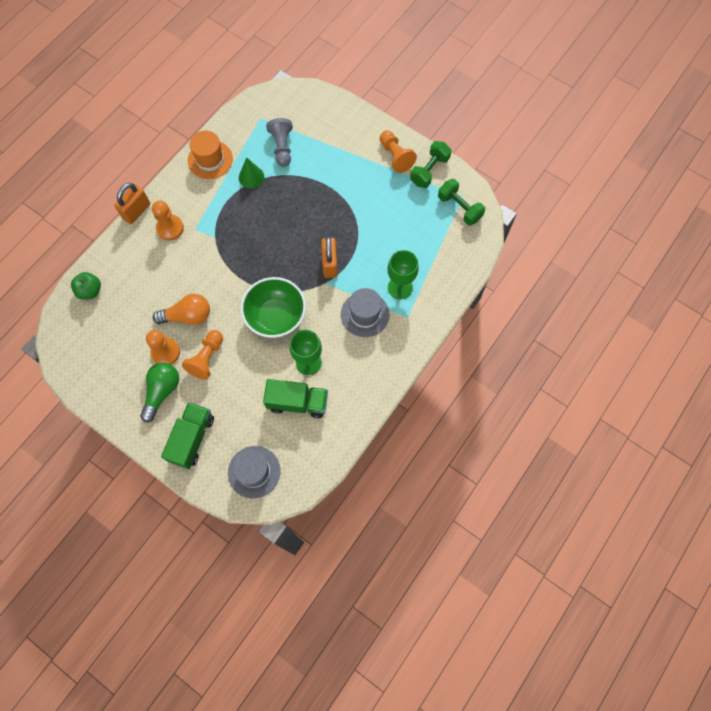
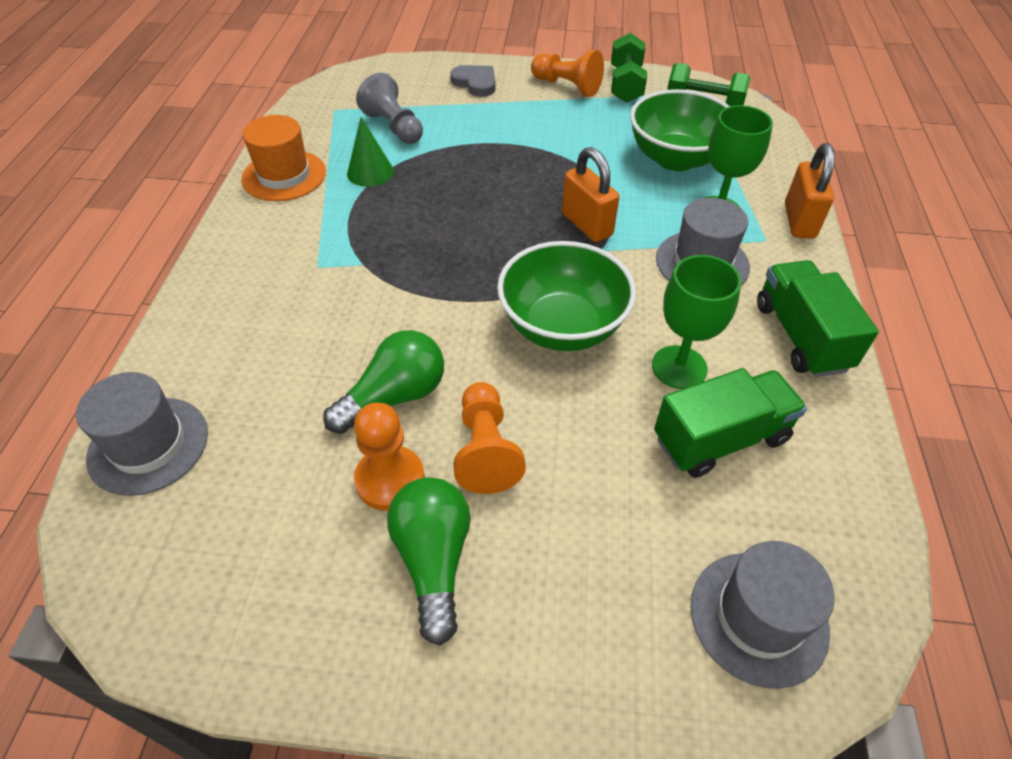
camera: 30 degrees left, 20 degrees down
(90, 291) = (148, 445): green apple -> grey hat
(136, 211) = (185, 283): orange padlock -> orange padlock (799, 221)
(170, 228) = (268, 282): orange pawn -> none
(188, 316) = (394, 397): orange light bulb -> green light bulb
(192, 438) = (571, 624): green truck -> green truck (801, 336)
(347, 130) = (475, 83): none -> grey heart
(409, 242) = (675, 158): none -> green bowl

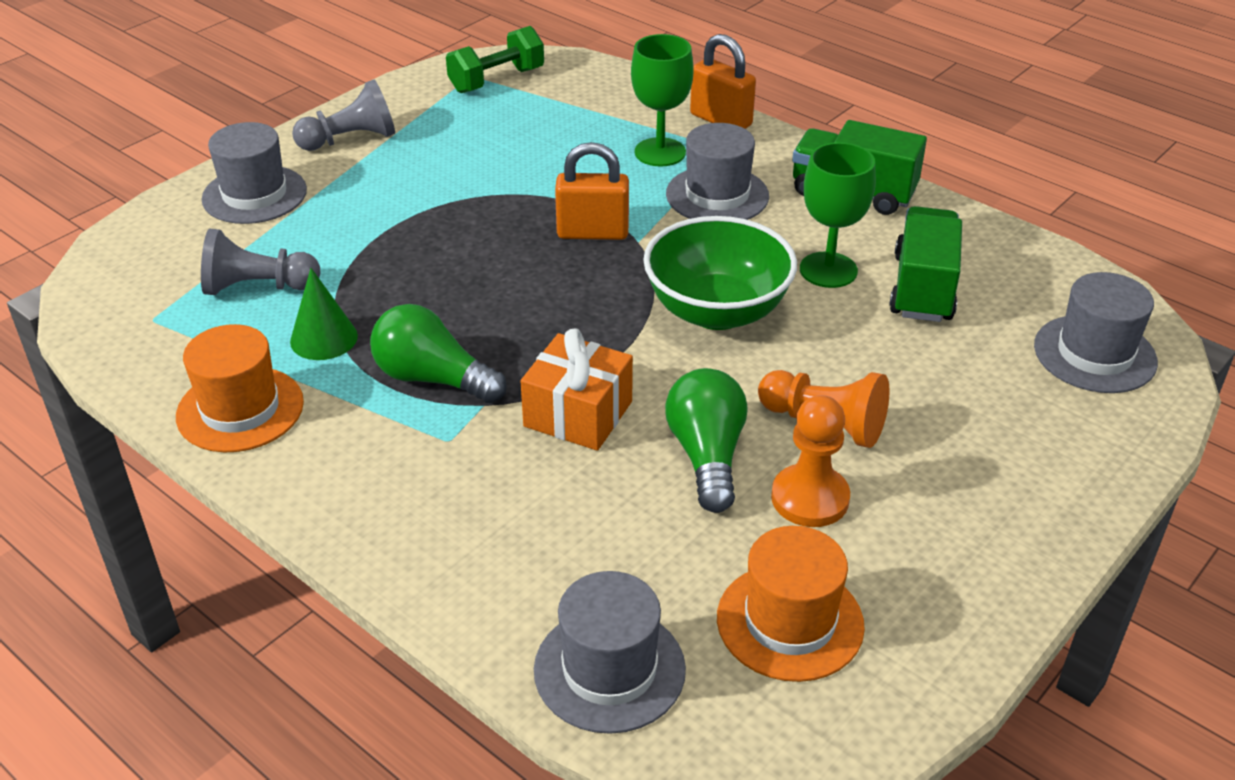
camera: 55 degrees left, 10 degrees down
(246, 528) = (790, 622): none -> orange hat
(387, 310) = (578, 414): none -> orange gift
(433, 560) = (922, 505): green light bulb -> green light bulb (433, 379)
(475, 83) = (254, 195): grey heart -> grey hat
(567, 86) = (350, 140): orange pawn -> grey pawn
(625, 85) = (401, 105): green dumbbell -> none
(675, 158) = (558, 136): green bowl -> none

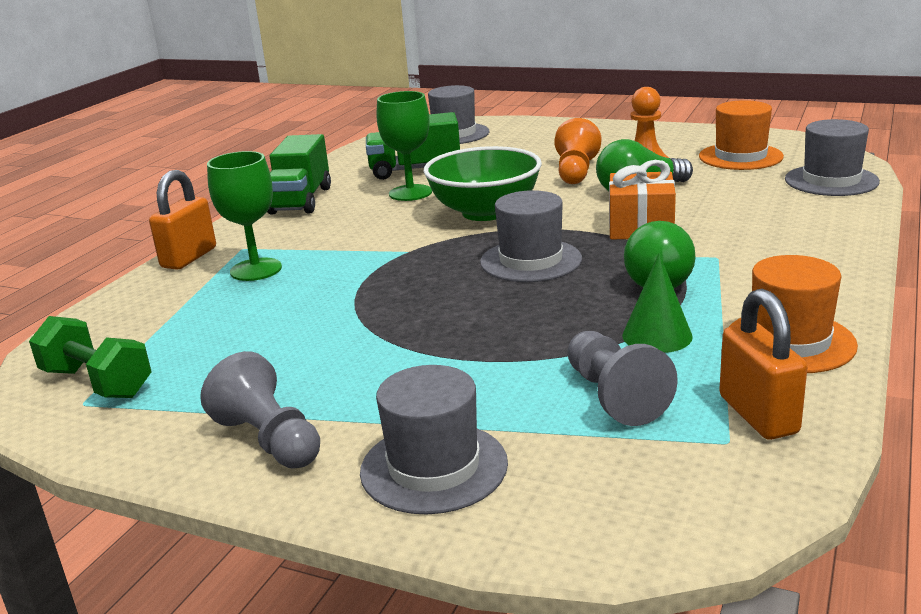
camera: 105 degrees left, 15 degrees down
(592, 232) = (406, 268): orange padlock -> orange padlock (758, 415)
(717, 195) = (323, 238): grey hat -> grey hat (531, 261)

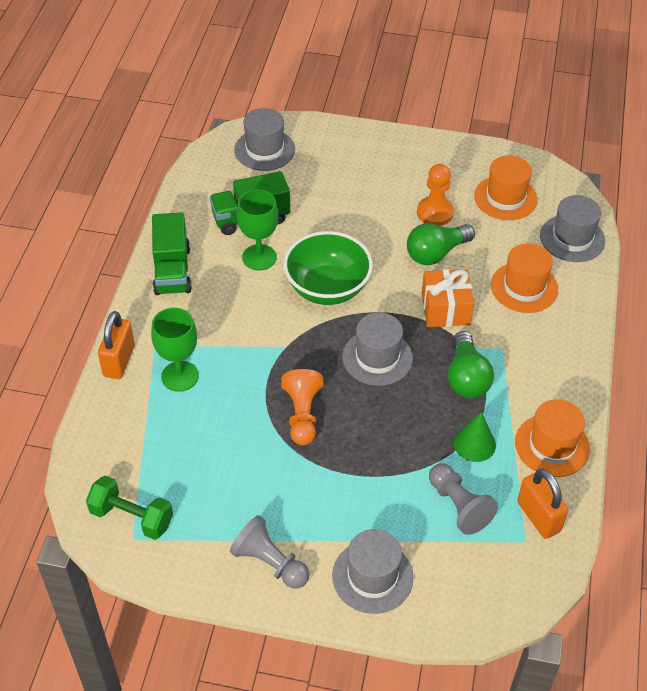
camera: 15 degrees left, 25 degrees up
(576, 172) = (383, 222): orange pawn -> orange pawn (302, 415)
(758, 213) = (524, 287): none -> orange hat

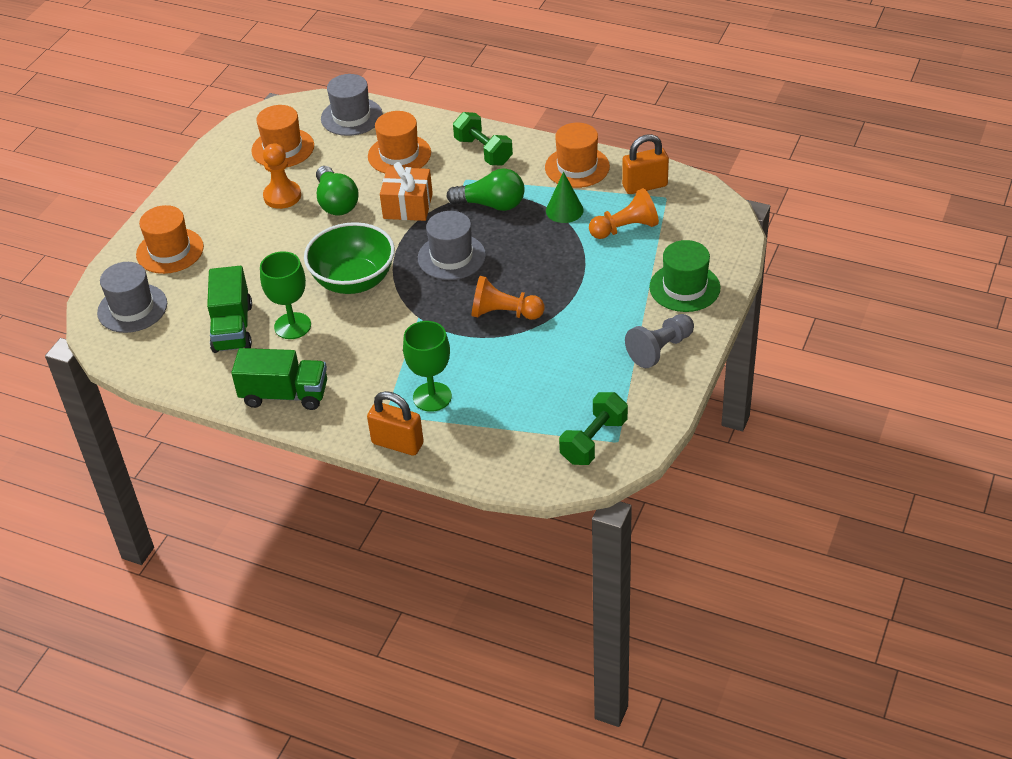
camera: 75 degrees left, 5 degrees down
(341, 155) = (170, 251): none -> orange hat
(372, 576) = (684, 287): grey hat -> green hat
(458, 506) = (625, 228): grey pawn -> orange pawn
(552, 356) = (483, 151): none -> green dumbbell

